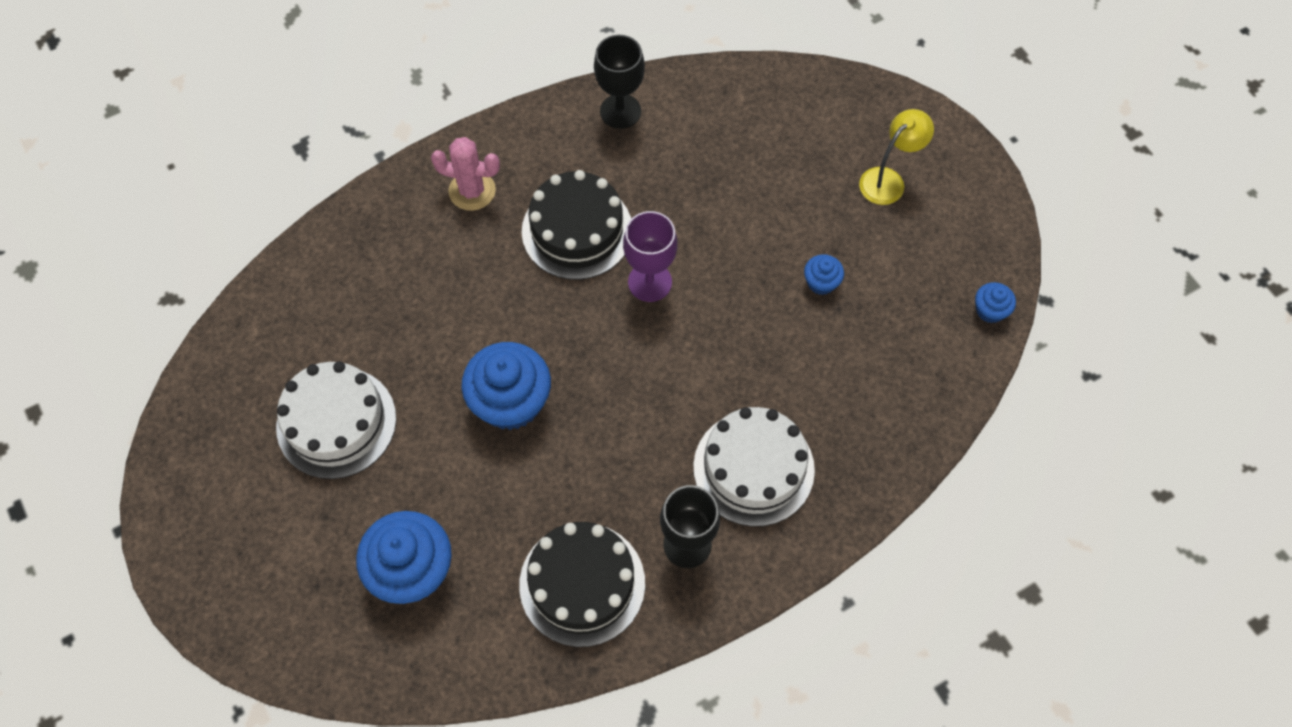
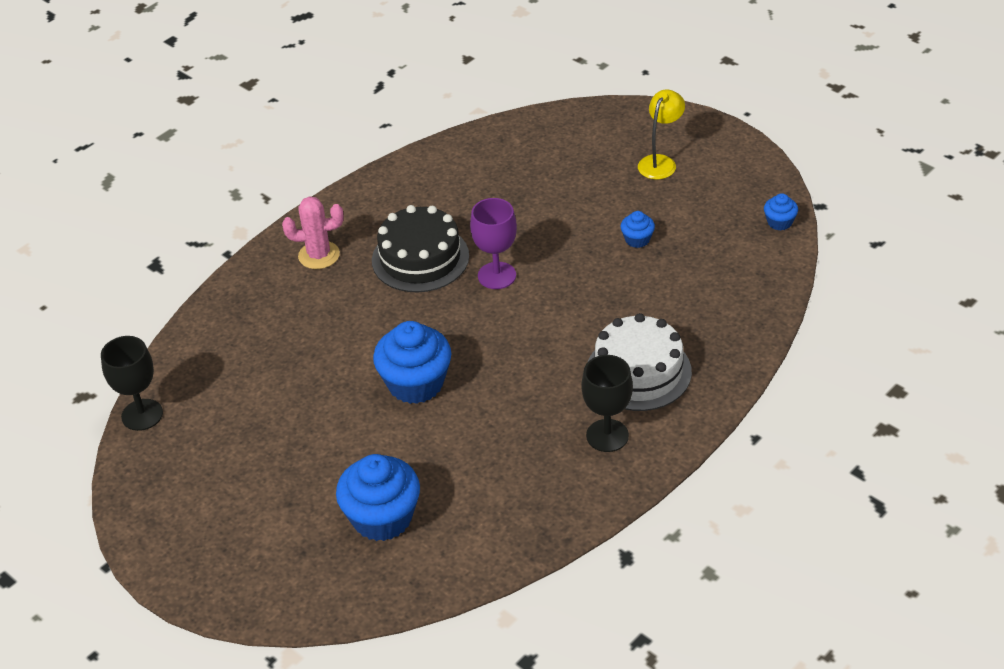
camera: 15 degrees left, 20 degrees down
(336, 422) = (270, 438): white cake -> none
(582, 584) = (532, 486): black cake -> none
(620, 111) = (421, 173): black goblet -> black goblet (142, 415)

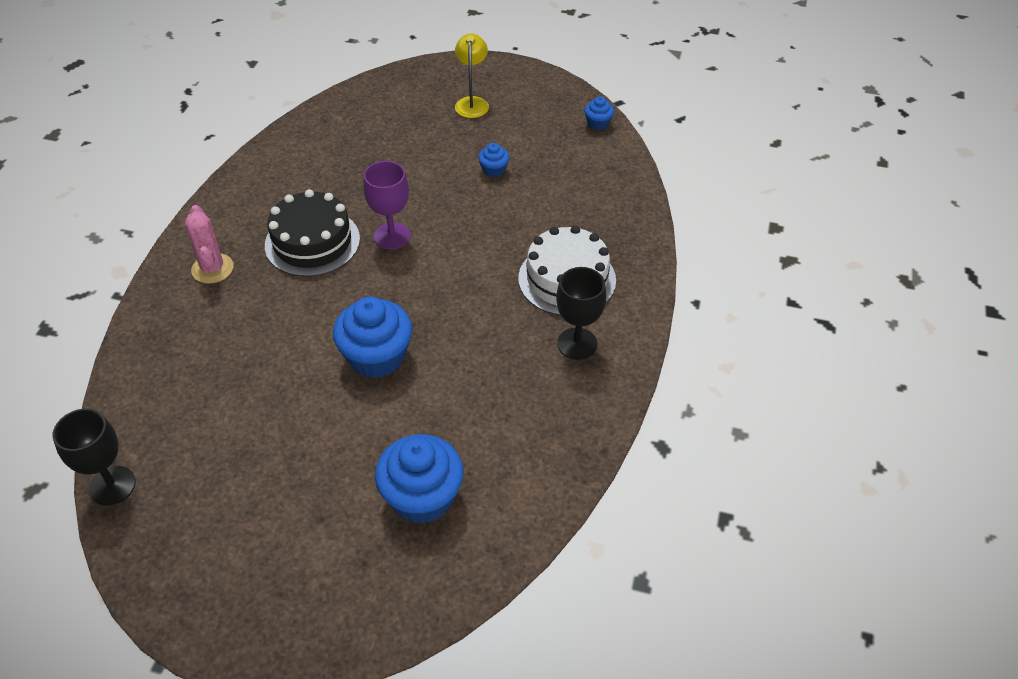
camera: 30 degrees left, 5 degrees up
(319, 255) = (212, 269): pink cactus -> pink cactus turned 75 degrees counterclockwise

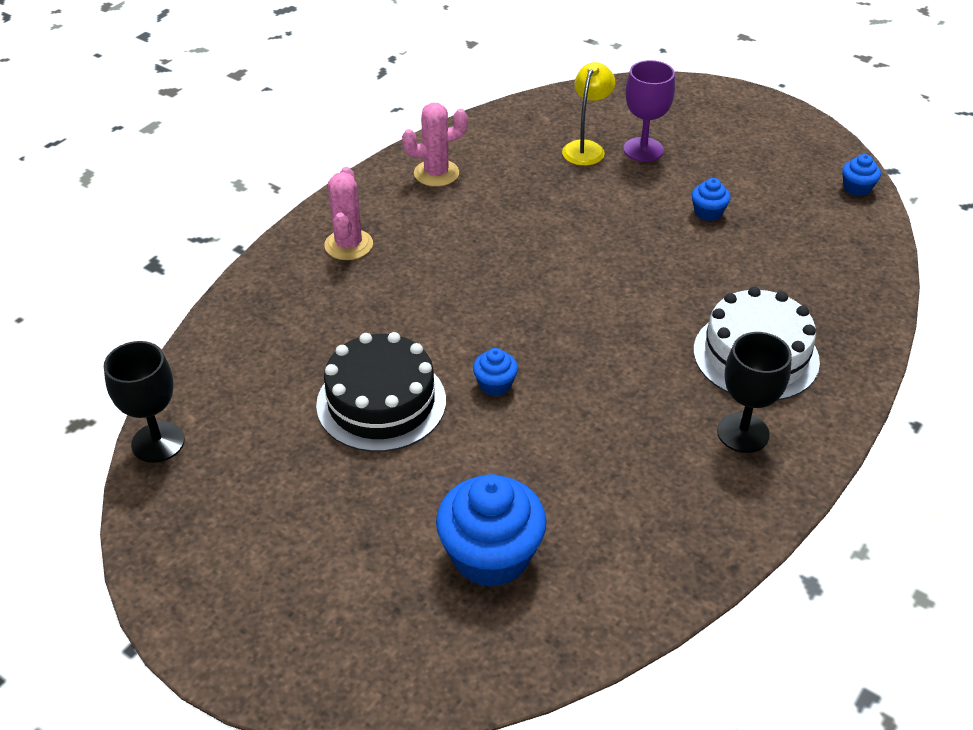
camera: 20 degrees right, 5 degrees down
(264, 187) = (436, 173): none -> pink cactus
(312, 242) = (468, 243): black cake -> black cake (381, 402)
(376, 357) = (495, 384): blue cupcake -> blue cupcake, size x0.48
(392, 236) = (561, 257): purple goblet -> purple goblet (643, 149)
(472, 102) = (708, 134): yellow lamp -> yellow lamp (586, 148)

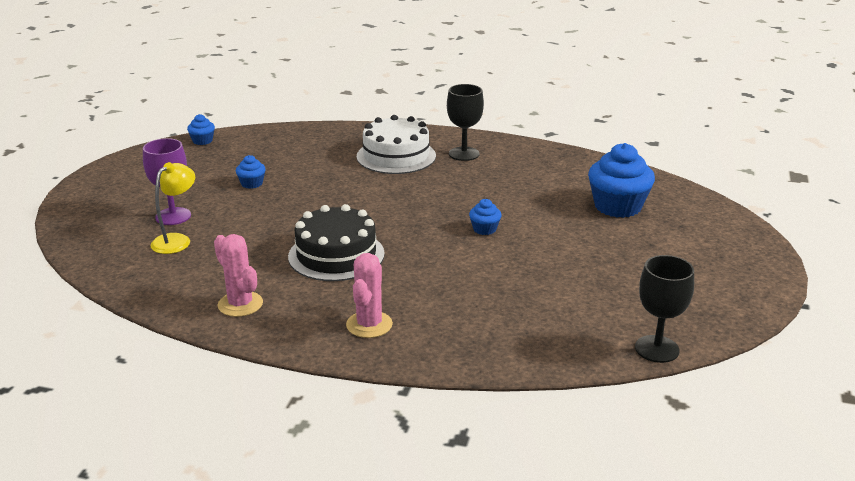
camera: 110 degrees left, 15 degrees down
(348, 245) = (369, 325): pink cactus -> pink cactus turned 60 degrees counterclockwise
(381, 402) = (535, 266): black cake -> black cake (336, 255)
(586, 148) = (177, 240): yellow lamp -> yellow lamp turned 120 degrees clockwise

